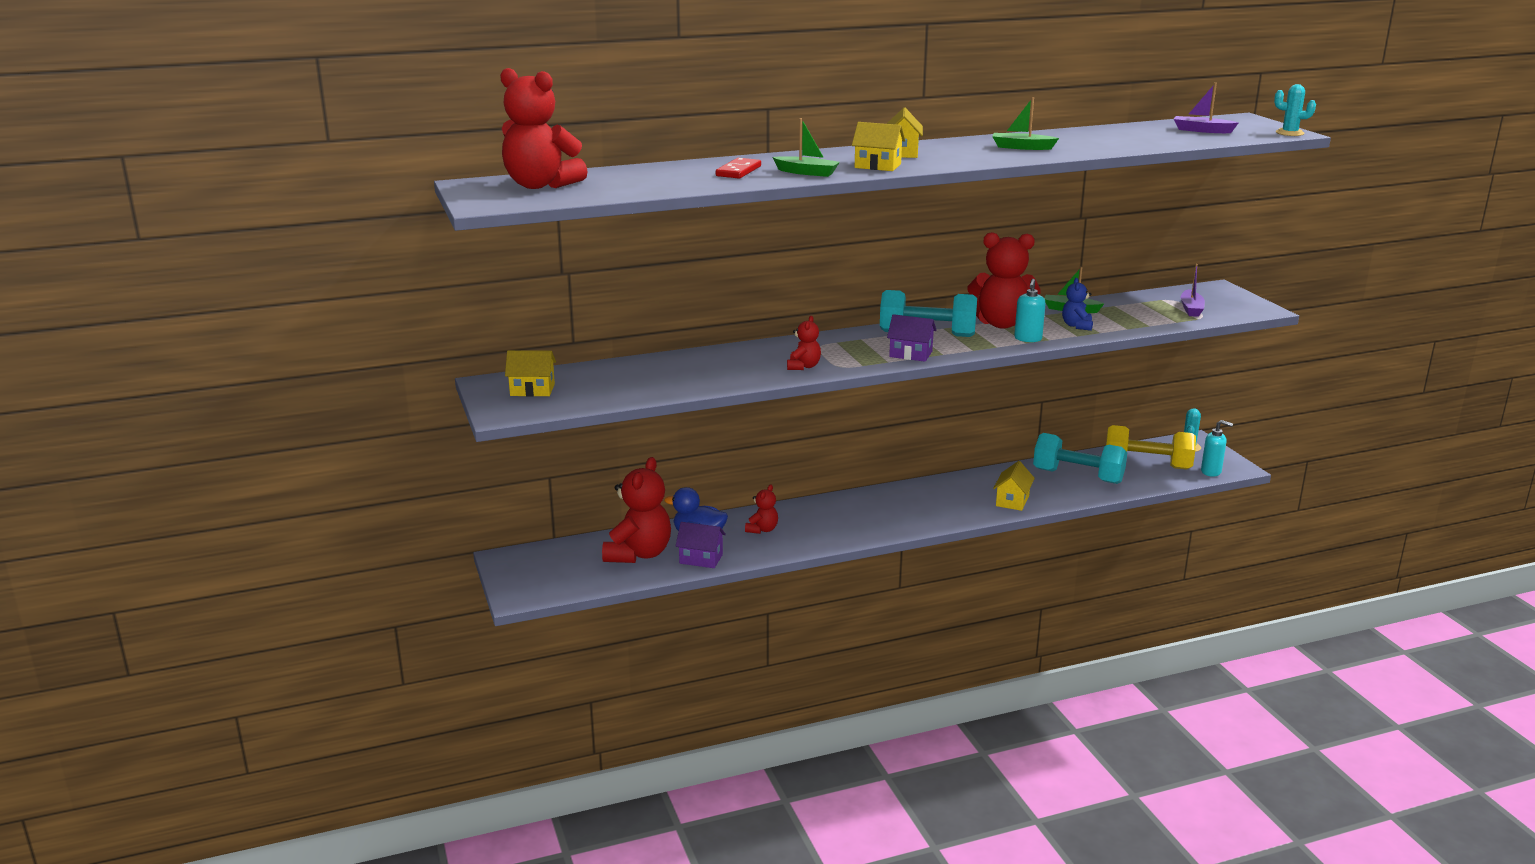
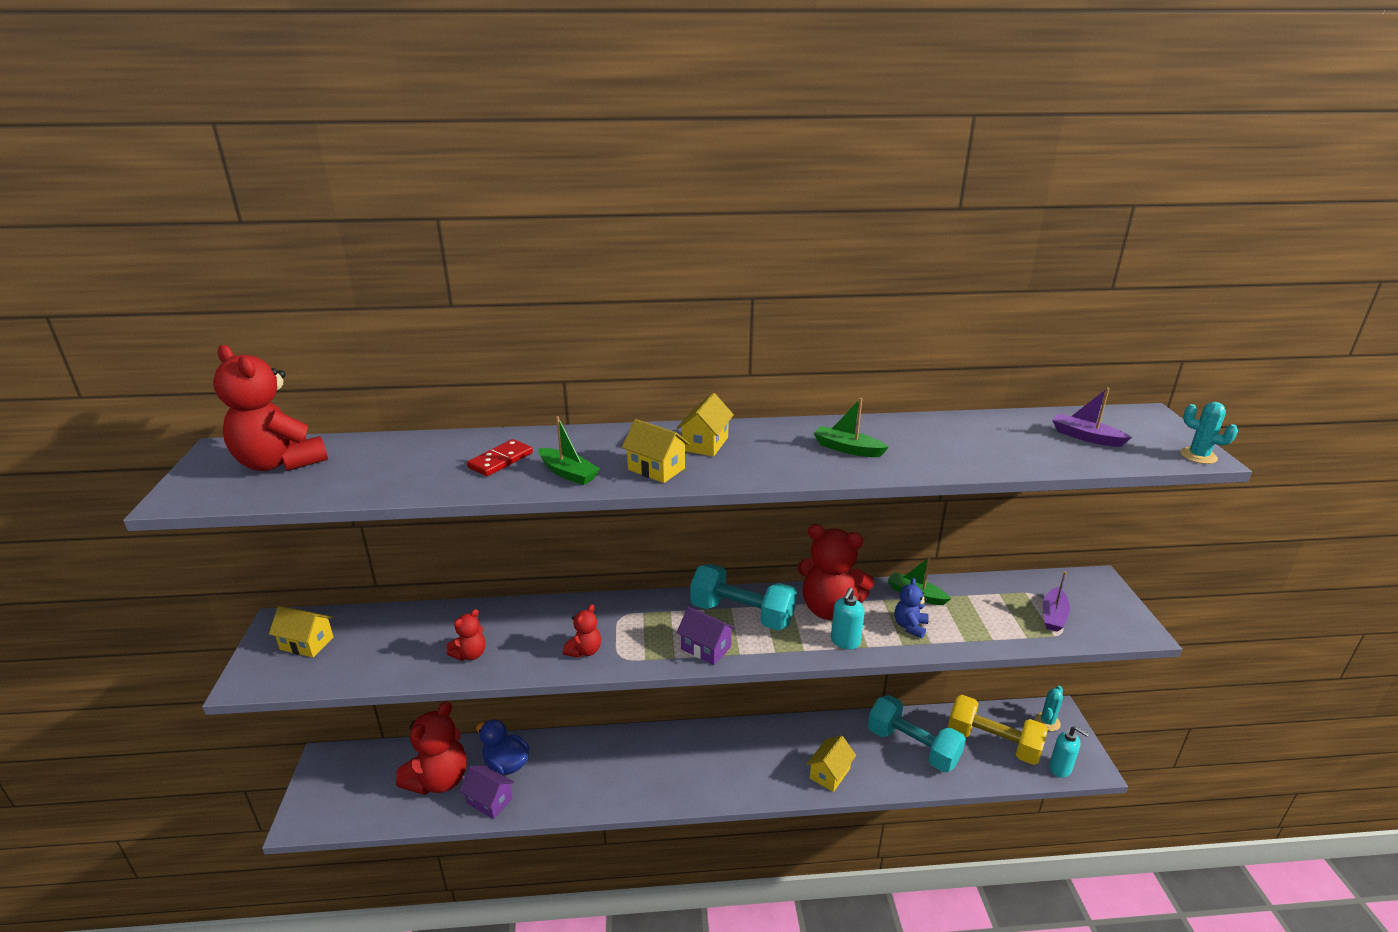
camera: 15 degrees right, 5 degrees up
(762, 529) = (568, 767): red teddy bear -> red teddy bear (470, 654)

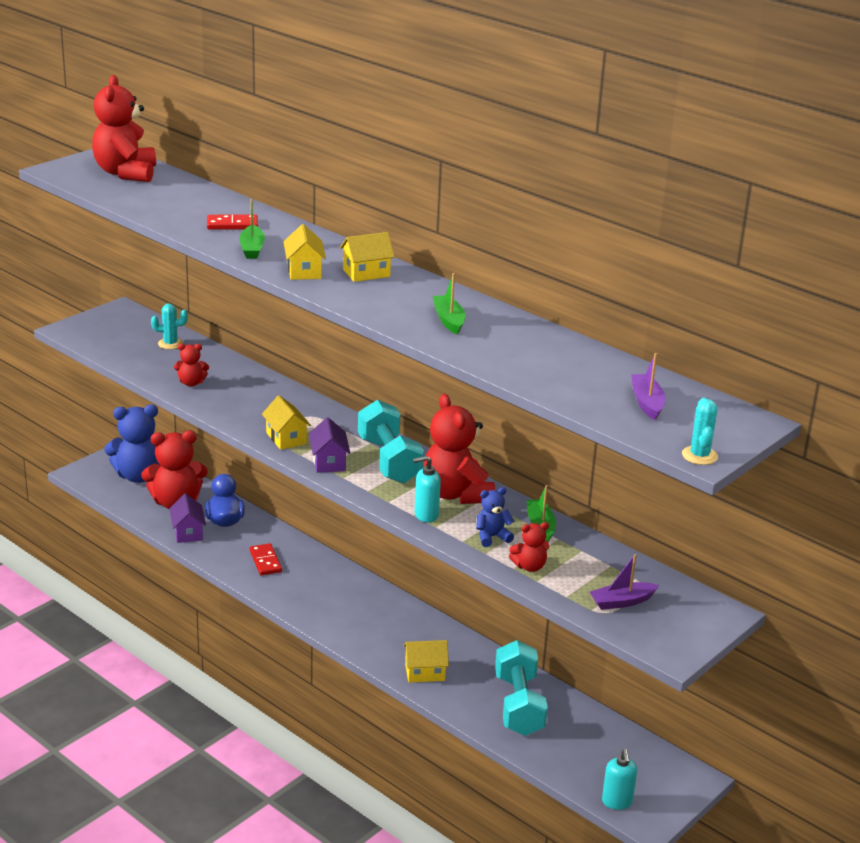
camera: 45 degrees right, 0 degrees up
(307, 643) = (120, 328): yellow house -> yellow house (286, 438)
(367, 779) = (139, 476): none -> blue teddy bear
(584, 651) = (255, 419): red teddy bear -> red teddy bear (529, 566)
(591, 775) = (265, 561): none -> red domino
(992, 743) = (591, 750): yellow dumbbell -> none
(1047, 722) = (670, 775): turquoise cactus -> turquoise cactus (170, 344)

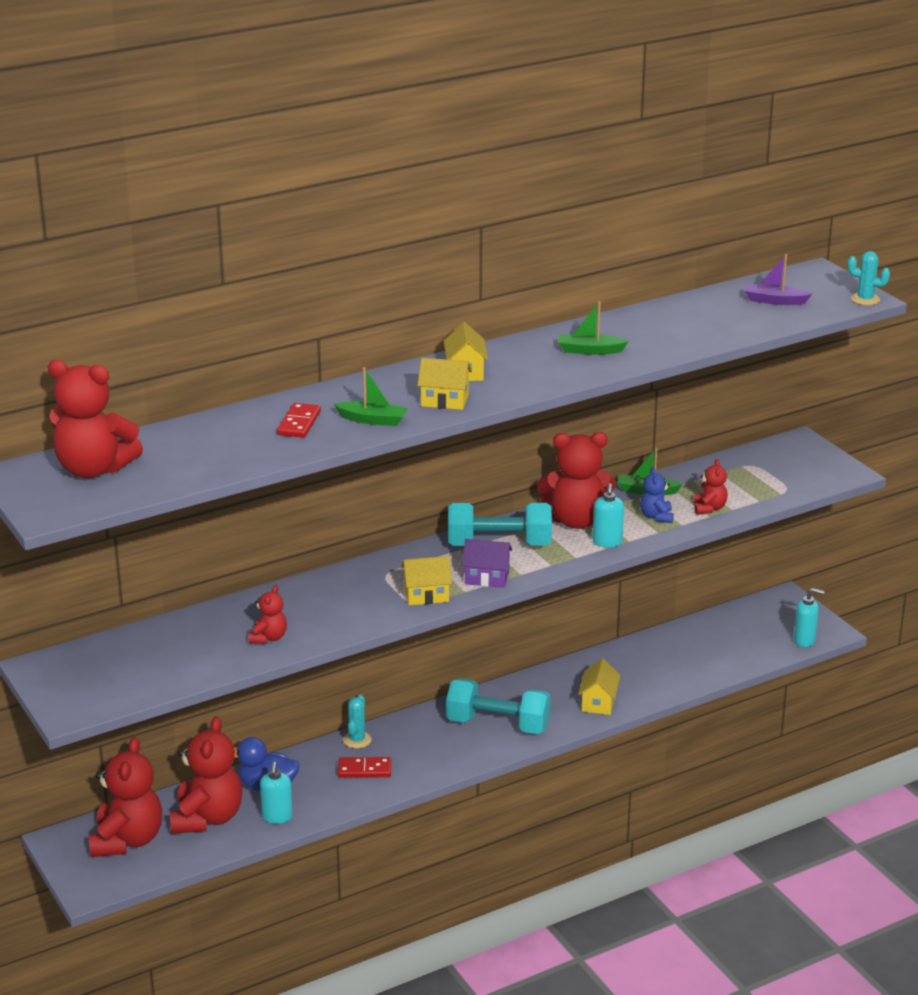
camera: 70 degrees left, 0 degrees up
(139, 476) = (127, 840): blue teddy bear -> red teddy bear
(170, 344) = (159, 641): turquoise cactus -> turquoise cactus (357, 740)
(188, 532) = (277, 817): purple house -> turquoise soap dispenser
(519, 705) = (664, 661): turquoise dumbbell -> turquoise dumbbell (498, 724)
(622, 602) = (774, 479): purple boat -> none

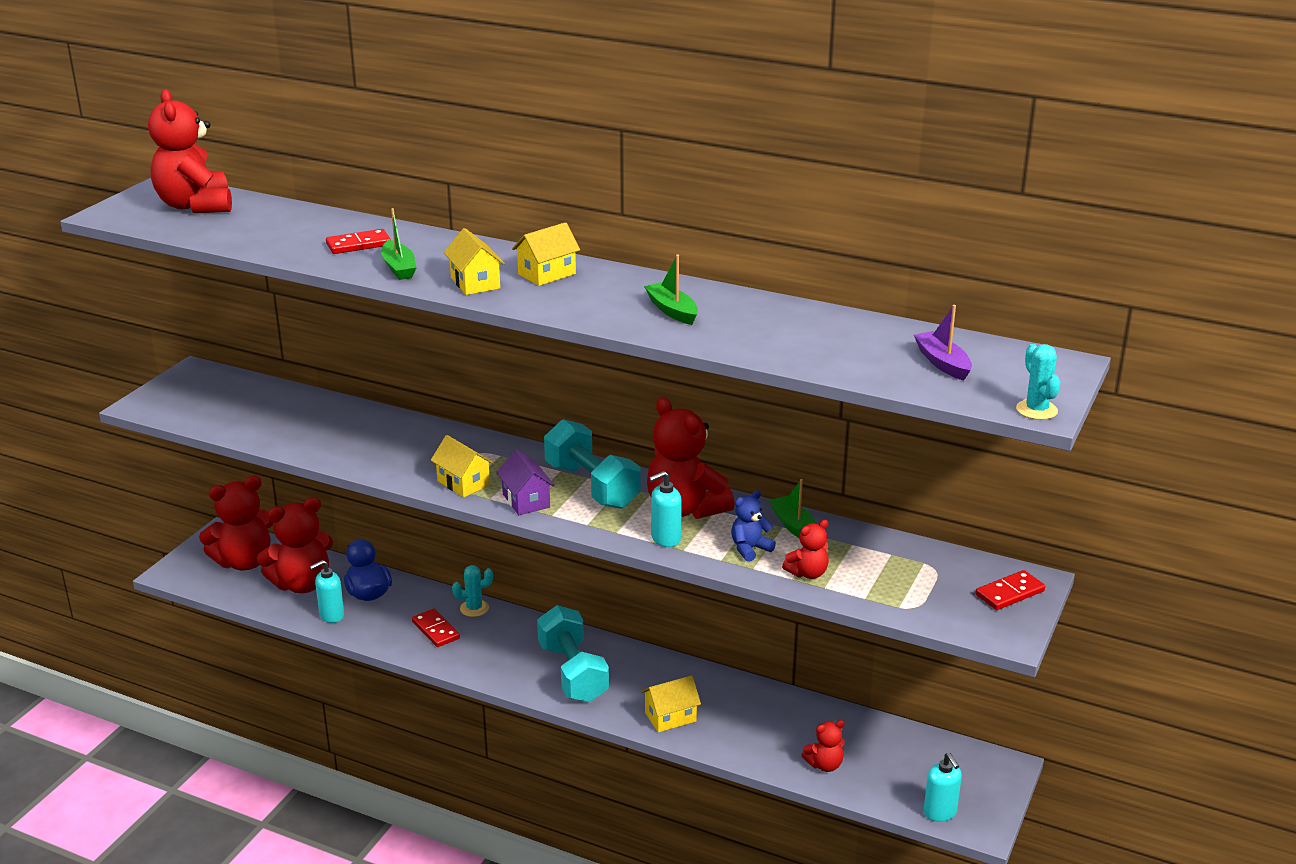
camera: 55 degrees right, 0 degrees up
(268, 638) = (321, 440): red teddy bear -> red teddy bear (824, 765)
(805, 453) = (1010, 593): none -> red domino

